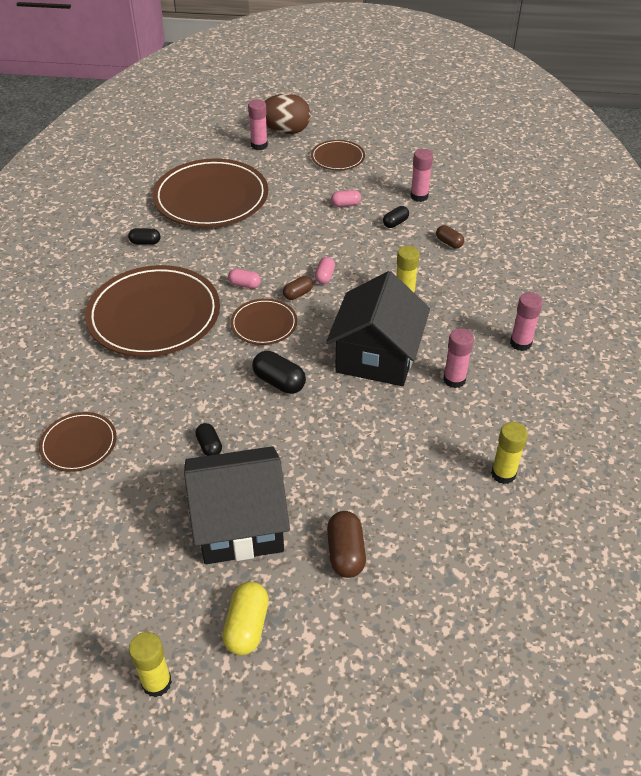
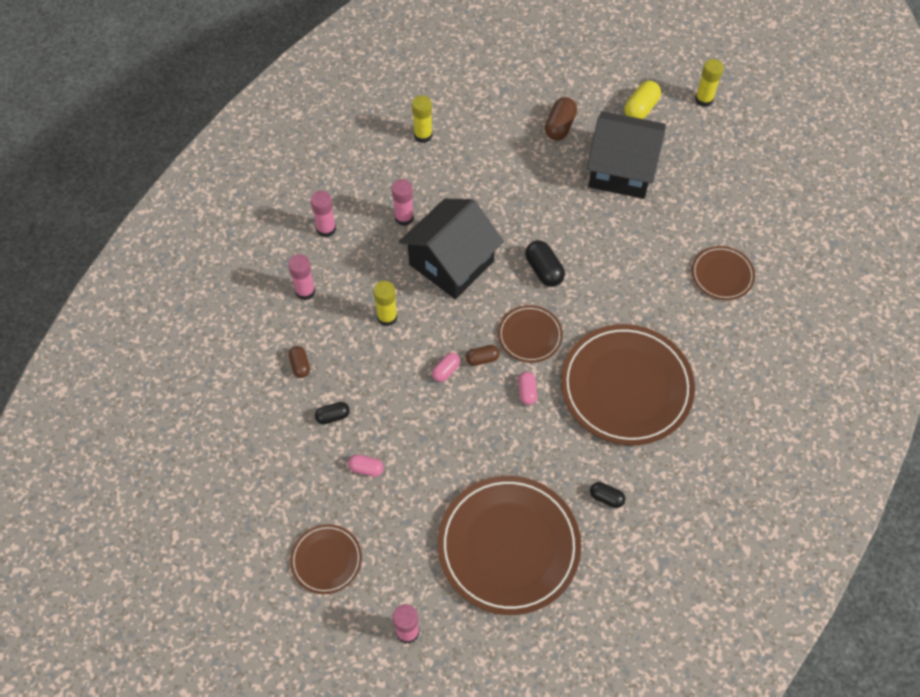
camera: 155 degrees left, 15 degrees up
(209, 446) = (621, 235): black capsule -> none
(244, 285) = (527, 392): pink capsule -> pink capsule turned 45 degrees clockwise
(286, 131) = (358, 650): brown egg -> none
(419, 196) = (280, 447): pink glue stick -> pink glue stick (305, 291)

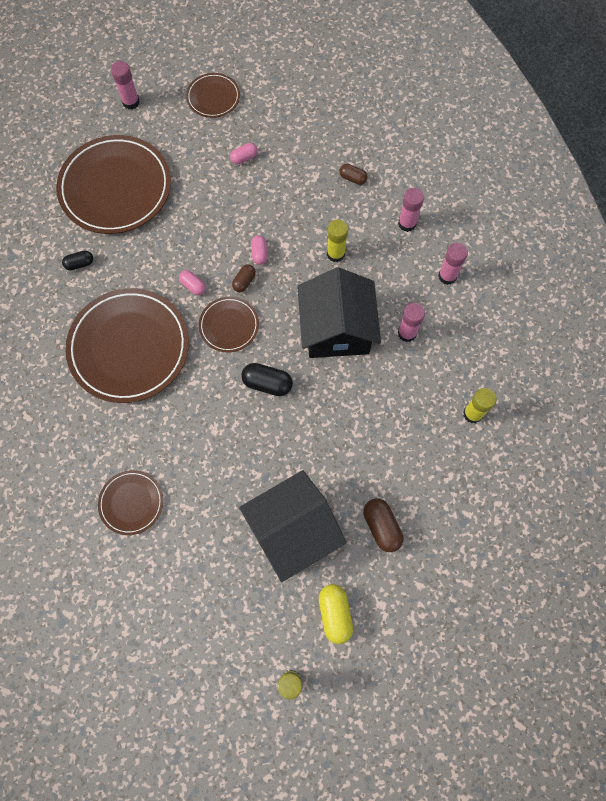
camera: 135 degrees right, 10 degrees up
(333, 416) = (297, 168): black capsule -> none

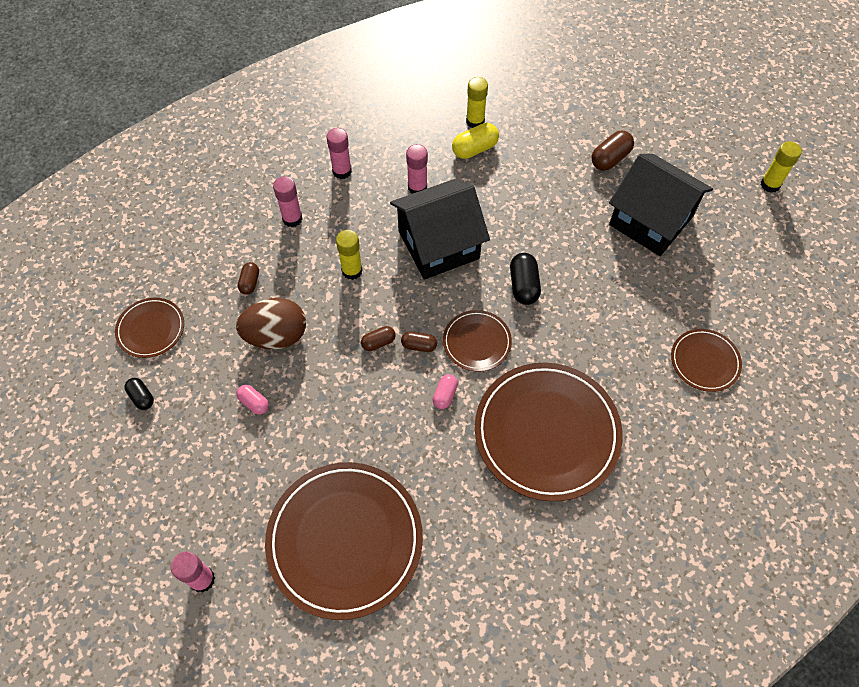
camera: 110 degrees left, 10 degrees down
(80, 264) = (468, 536): black capsule -> black capsule (142, 397)
(213, 97) = (169, 473): brown plate -> brown plate (151, 329)
(259, 253) = (378, 342): pink capsule -> brown capsule
(295, 185) = (276, 336): none -> brown egg
(335, 614) = (700, 170): yellow capsule -> yellow capsule (475, 149)

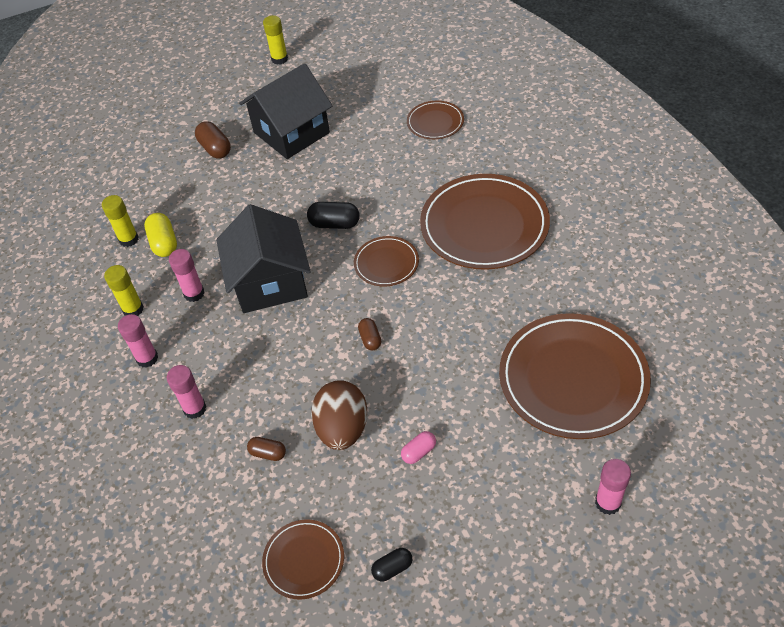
camera: 75 degrees left, 10 degrees down
(352, 271) = (280, 356): yellow glue stick -> yellow glue stick (133, 309)
(419, 346) = (380, 307): brown capsule -> none
(445, 395) = (437, 292): pink capsule -> none

